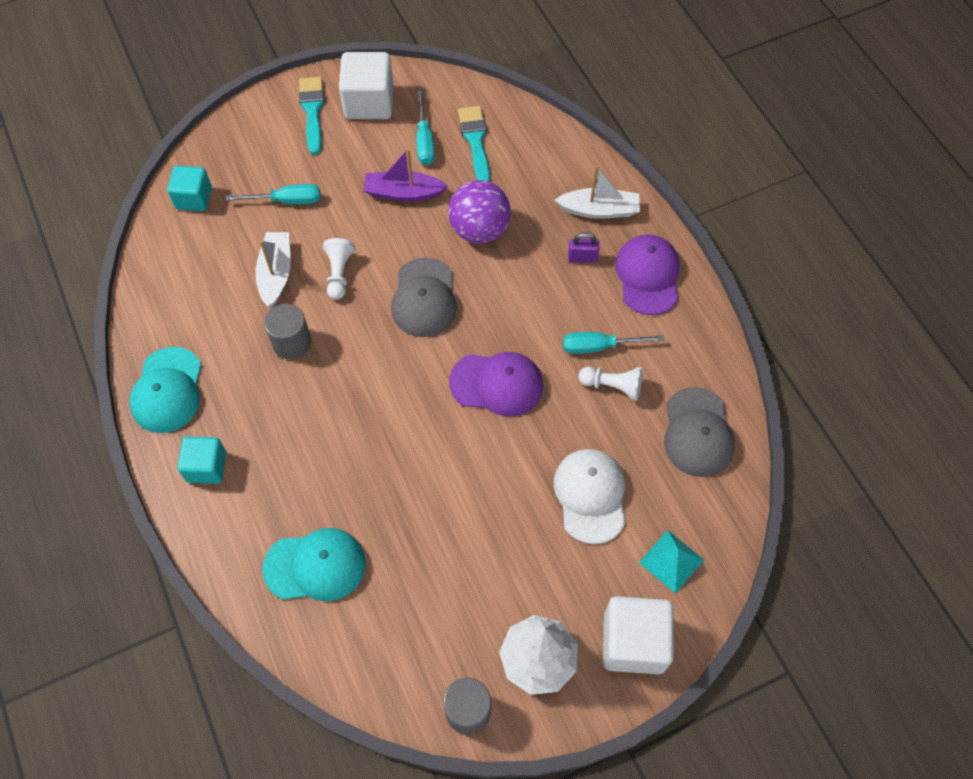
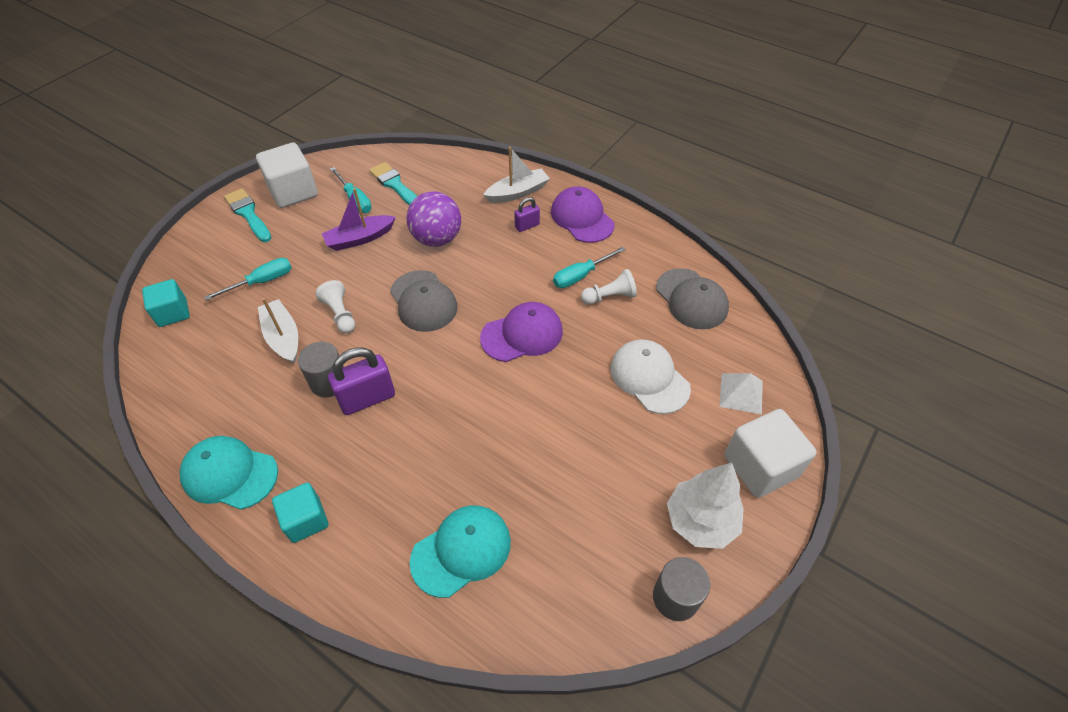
camera: 30 degrees left, 10 degrees down
(167, 390) = (229, 474): turquoise cap -> turquoise cap turned 135 degrees clockwise
(316, 377) = (367, 398): none -> purple padlock
(671, 561) = (741, 393): turquoise pyramid -> white pyramid

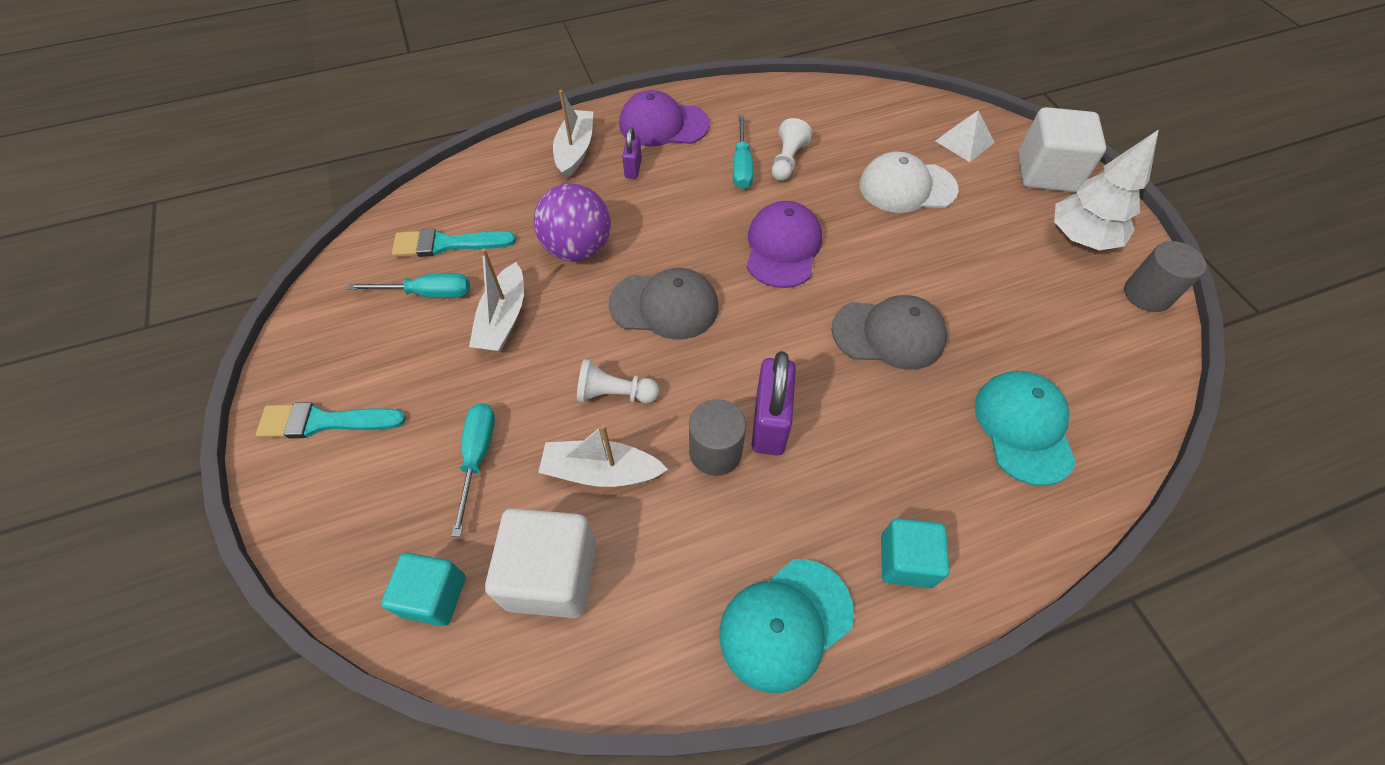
camera: 55 degrees left, 5 degrees up
(293, 192) = (338, 351): white cube -> white cube (551, 575)
(360, 238) = (503, 319): purple boat -> white boat
(691, 299) = (836, 112): grey cap -> grey cap (889, 334)

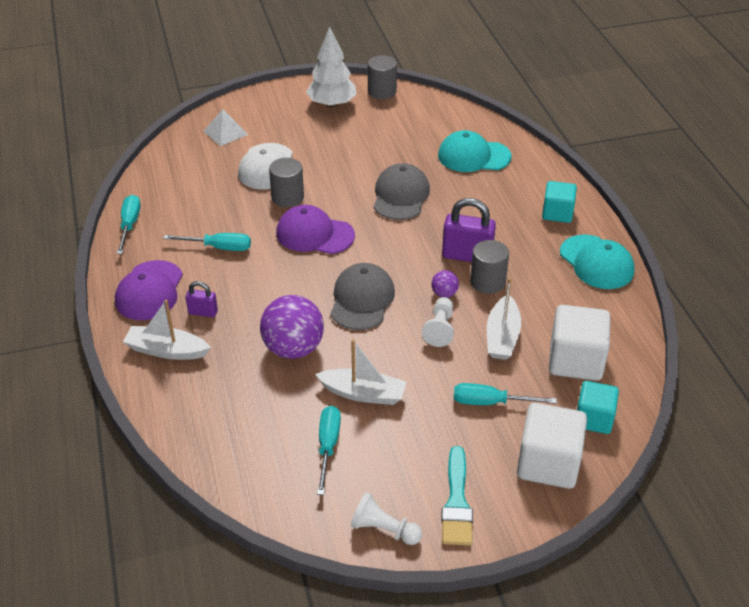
camera: 85 degrees left, 15 degrees down
(447, 244) = (270, 438): turquoise brush -> none
(684, 396) = (444, 294): none -> purple ball
(766, 93) = (129, 225): none -> turquoise screwdriver
(787, 161) = (220, 222): white pawn -> white pawn (384, 529)
(850, 214) = (287, 197): none -> grey cylinder
(1046, 173) = (268, 104): white cube -> white cube (548, 463)

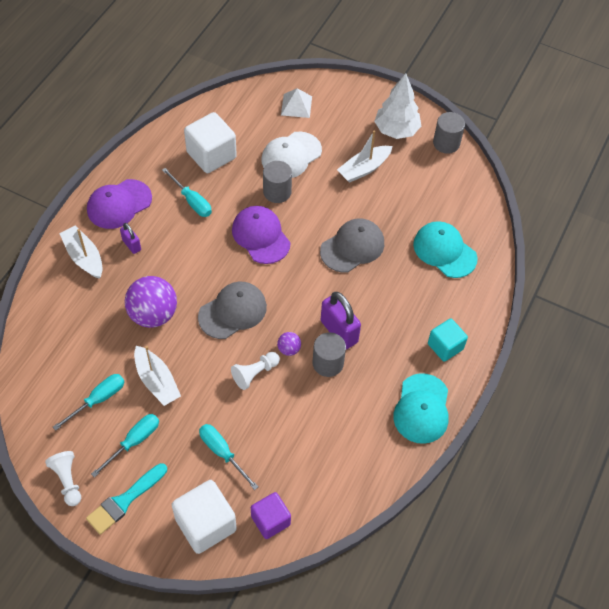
camera: 40 degrees right, 15 degrees up
(129, 225) = (159, 142): turquoise screwdriver -> turquoise screwdriver (134, 442)
(502, 336) = (287, 412): white boat -> white boat (364, 169)
(575, 360) = (311, 470): white cube -> white cube (211, 155)
(594, 419) = (270, 520): turquoise cube -> purple cube

